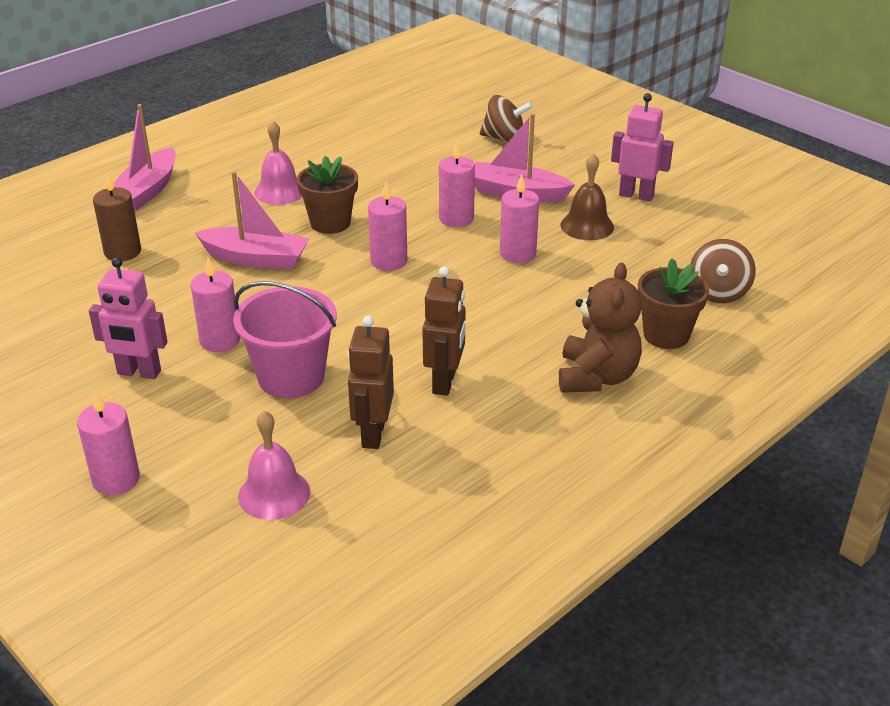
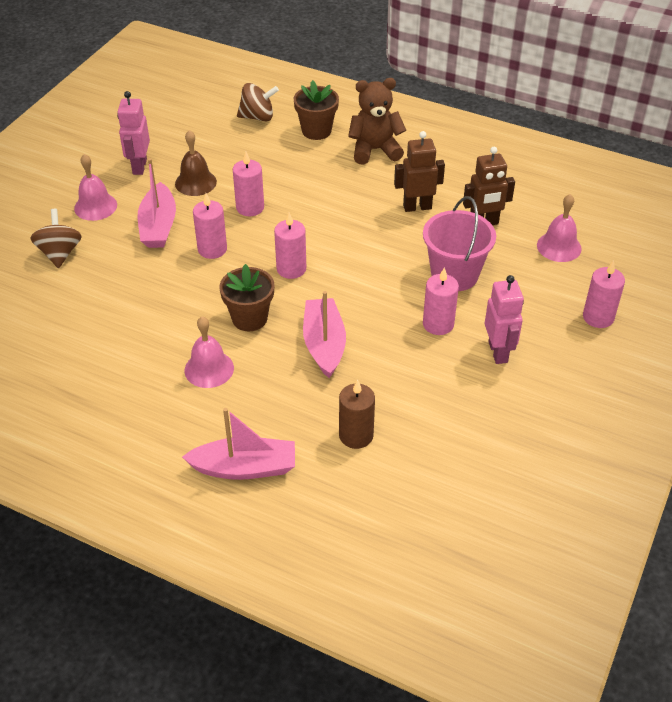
camera: 110 degrees left, 10 degrees up
(572, 163) = (95, 206): none -> pink bell

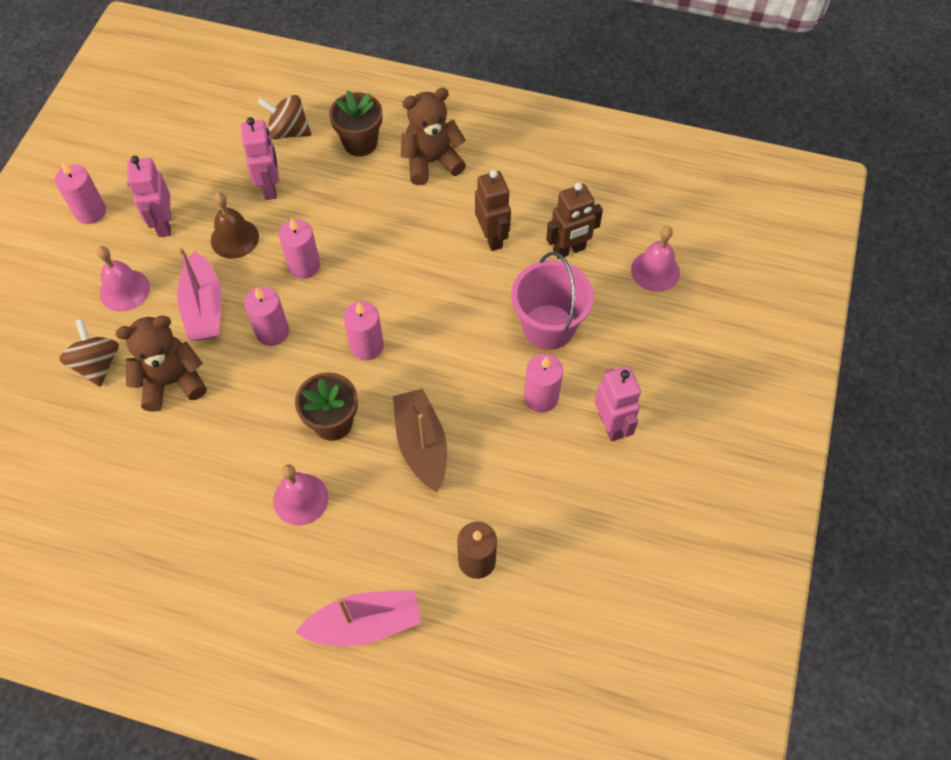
camera: 10 degrees left, 15 degrees up
(119, 273) = (172, 381): none -> brown teddy bear
(233, 152) = (270, 188): none -> pink robot
(258, 117) = (288, 131): brown spinning top -> brown spinning top turned 150 degrees counterclockwise
(324, 344) = (421, 445): pink boat -> brown boat
(417, 207) = (492, 237): brown robot -> brown robot turned 90 degrees clockwise
(598, 317) = (710, 361): pink candle -> pink candle (90, 212)

